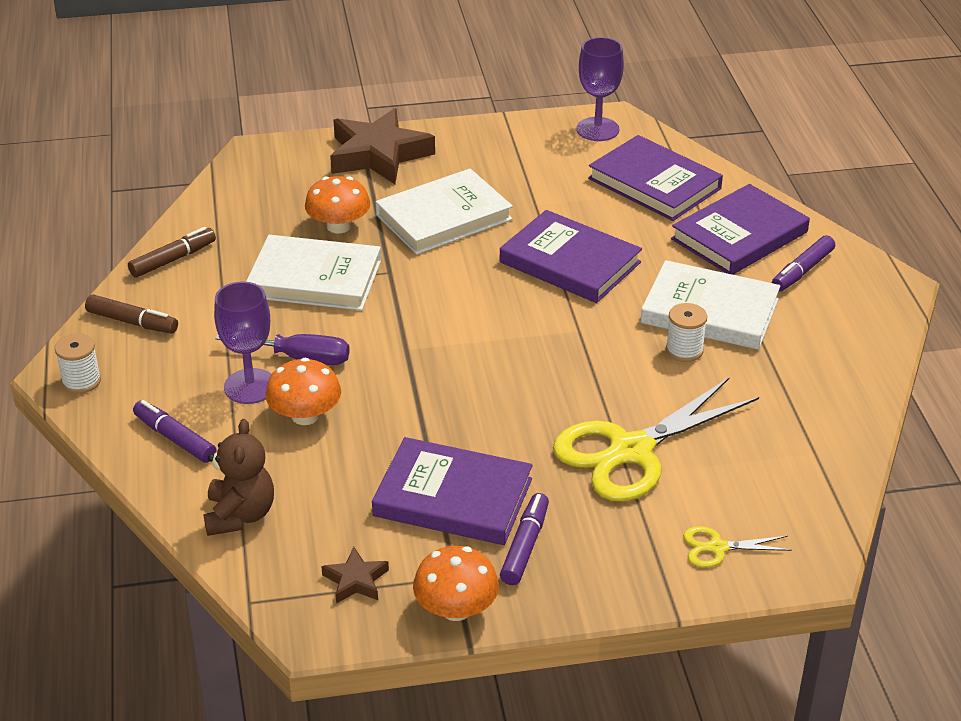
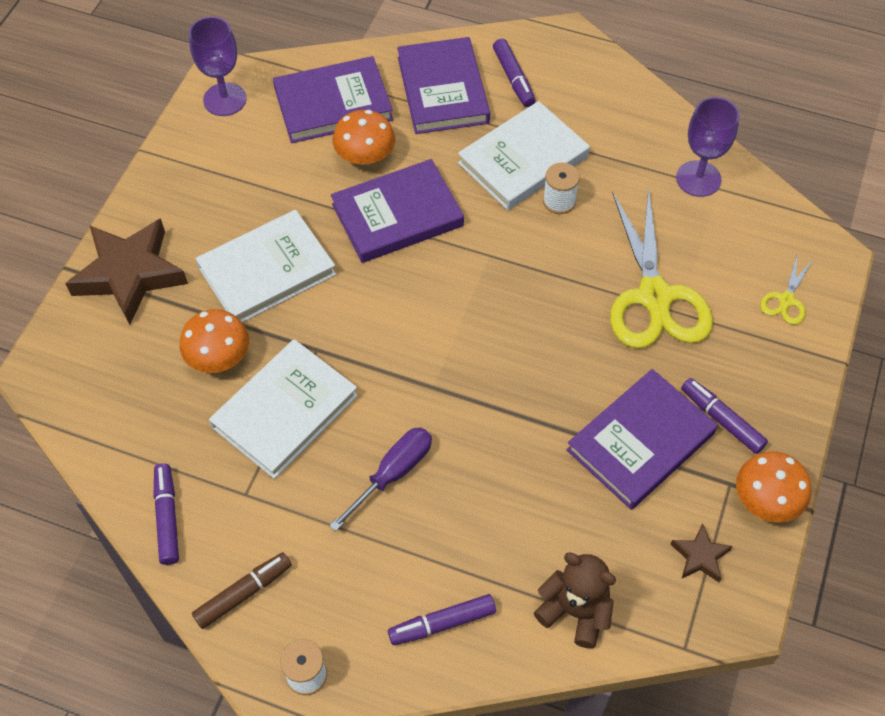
camera: 60 degrees left, 20 degrees up
(173, 259) = (167, 517): brown marker -> purple marker
(250, 386) = (407, 531): purple goblet -> purple goblet (698, 179)
(305, 415) = (474, 504): orange mushroom -> orange mushroom (365, 156)
(444, 217) = (267, 271): white book -> white book turned 60 degrees clockwise

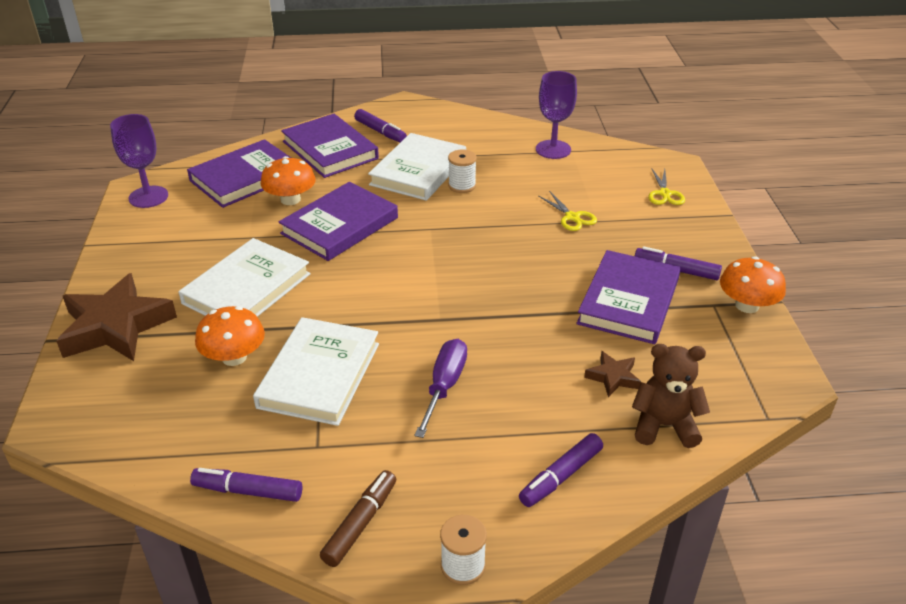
camera: 25 degrees left, 20 degrees down
(167, 517) = (248, 491): purple marker -> purple marker turned 45 degrees counterclockwise
(654, 296) = (572, 217): yellow scissors -> yellow scissors, size x0.44
(700, 556) = (729, 355): brown star -> brown star (613, 377)

